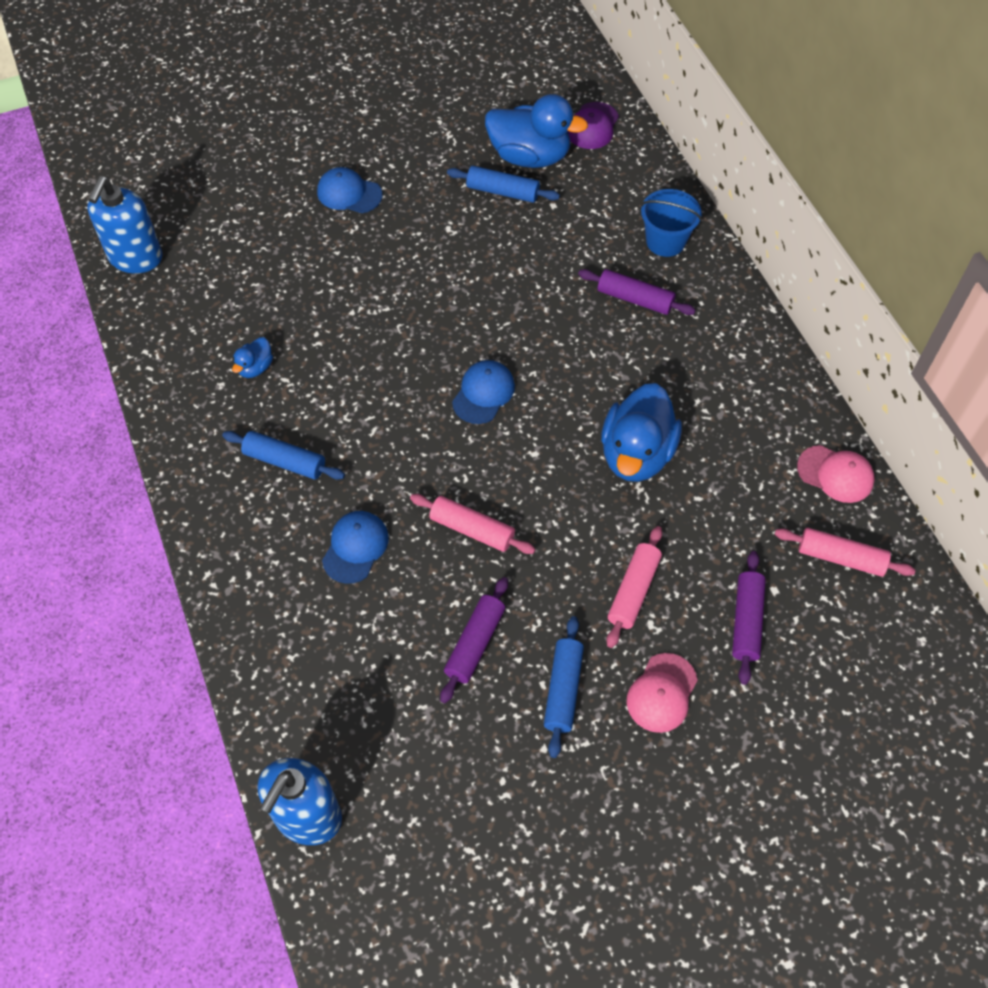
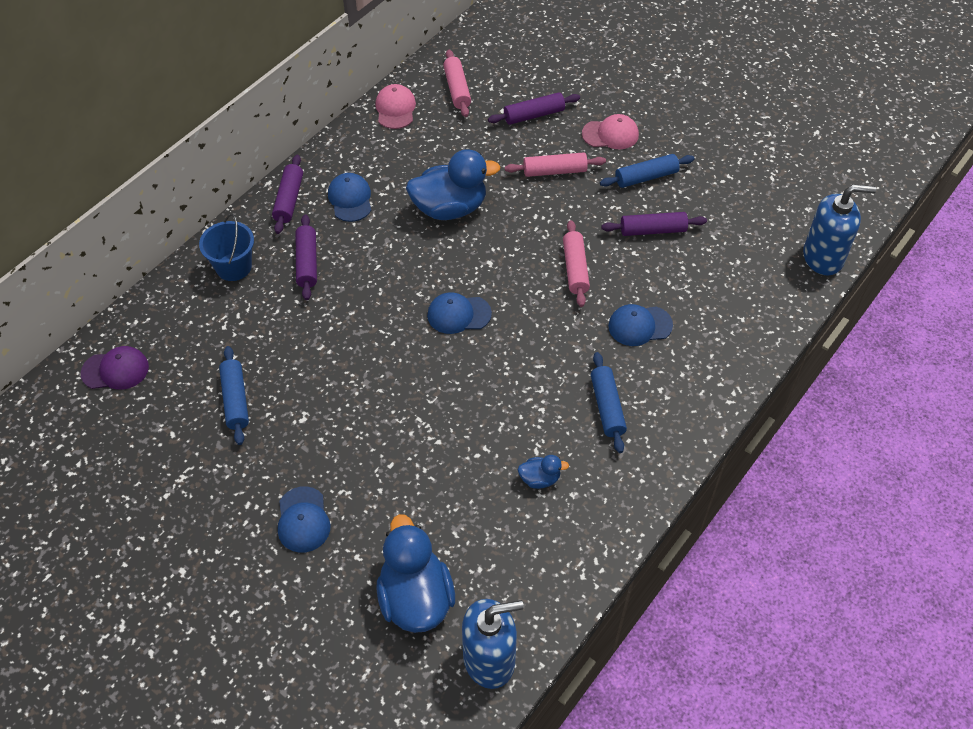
camera: 120 degrees left, 5 degrees down
(530, 156) = (179, 400): blue duck -> blue duck (415, 598)
(705, 369) = (350, 199): none -> blue cap
(735, 317) = (289, 200): none -> purple rolling pin

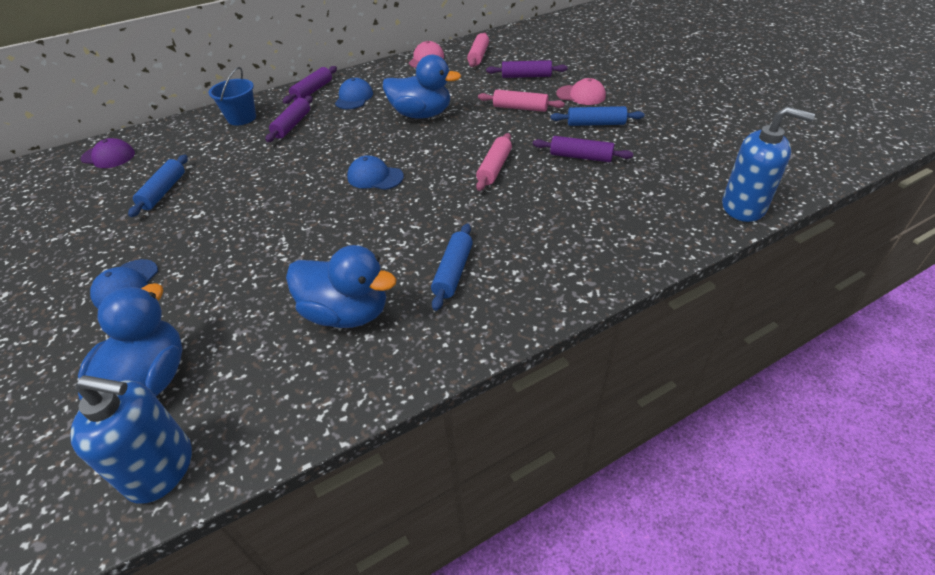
camera: 25 degrees right, 10 degrees down
(540, 479) = (347, 313): blue duck -> blue duck, size x2.17
(639, 326) = (526, 218): blue cap -> none

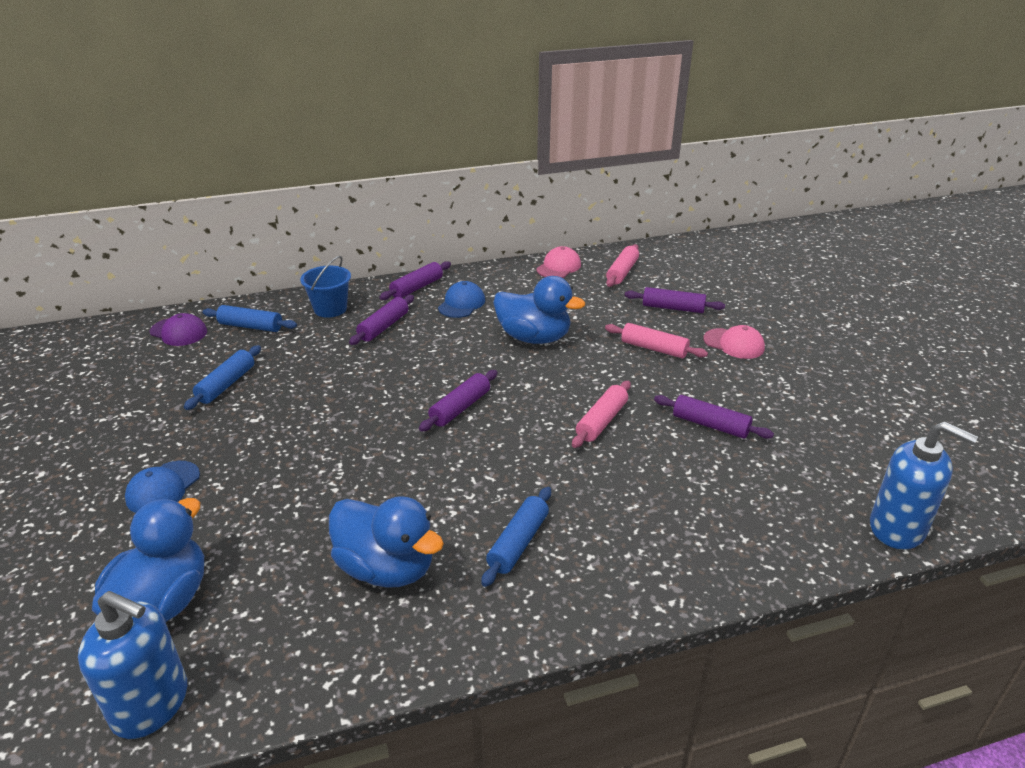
camera: 10 degrees right, 10 degrees down
(375, 177) = (460, 408): blue cap -> purple rolling pin
(595, 124) = (741, 385): blue rolling pin -> blue rolling pin (251, 326)

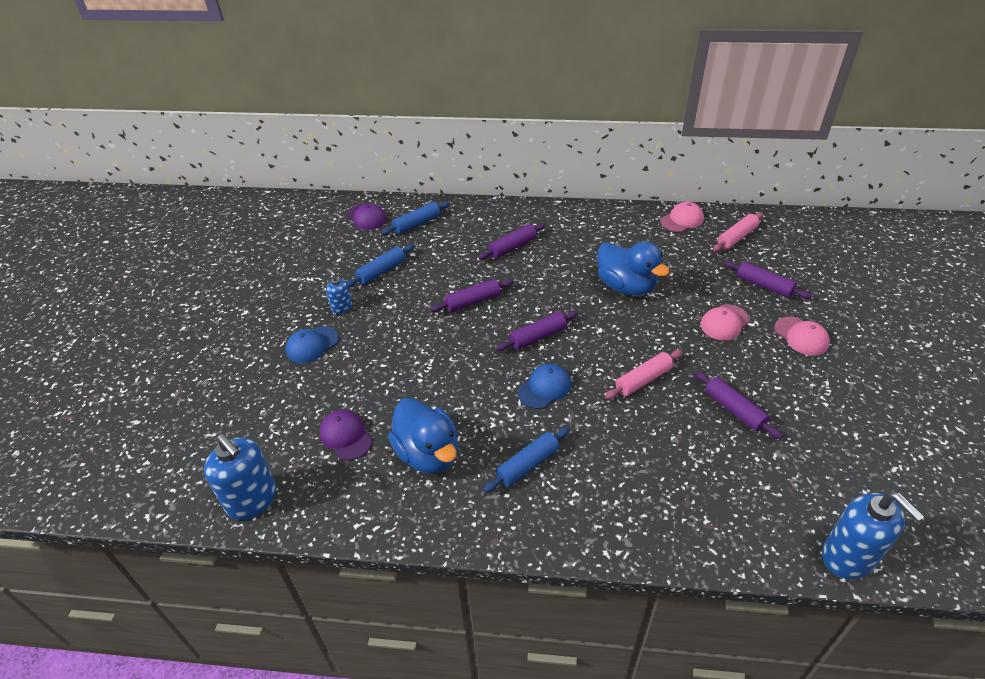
camera: 25 degrees right, 10 degrees up
(163, 603) = (282, 431): blue duck -> none
(188, 436) = (342, 307): none -> blue soap dispenser
(251, 326) = (417, 224): blue rolling pin -> blue rolling pin turned 75 degrees counterclockwise
(262, 581) = (346, 436): none -> purple cap
(330, 309) = (479, 221): blue bucket -> none
(417, 288) = (554, 215): purple rolling pin -> purple rolling pin (473, 301)
(461, 304) = (582, 239): blue cap -> blue cap (544, 388)
(654, 348) = (724, 322): pink rolling pin -> pink cap

